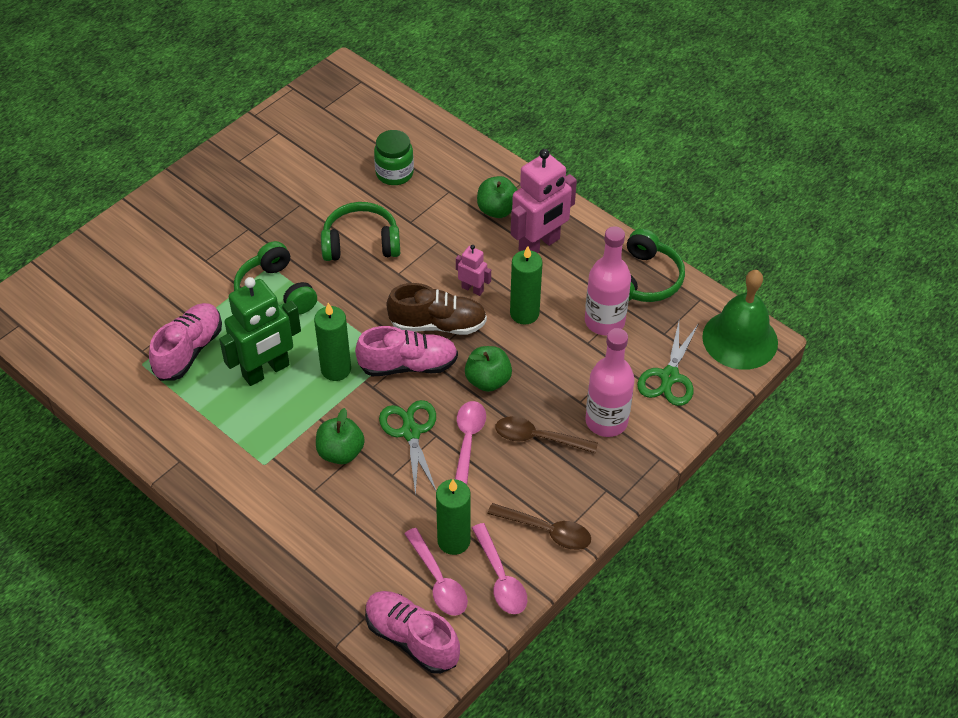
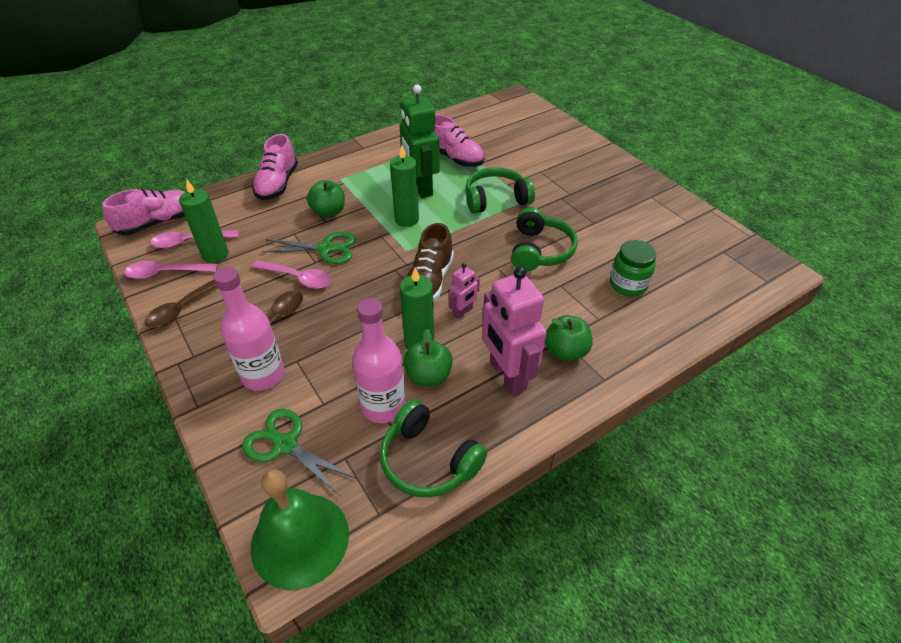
camera: 105 degrees right, 5 degrees down
(408, 365) = (393, 257): pink shoe -> pink shoe (277, 184)
(488, 380) = (353, 302): green apple -> green apple (428, 376)

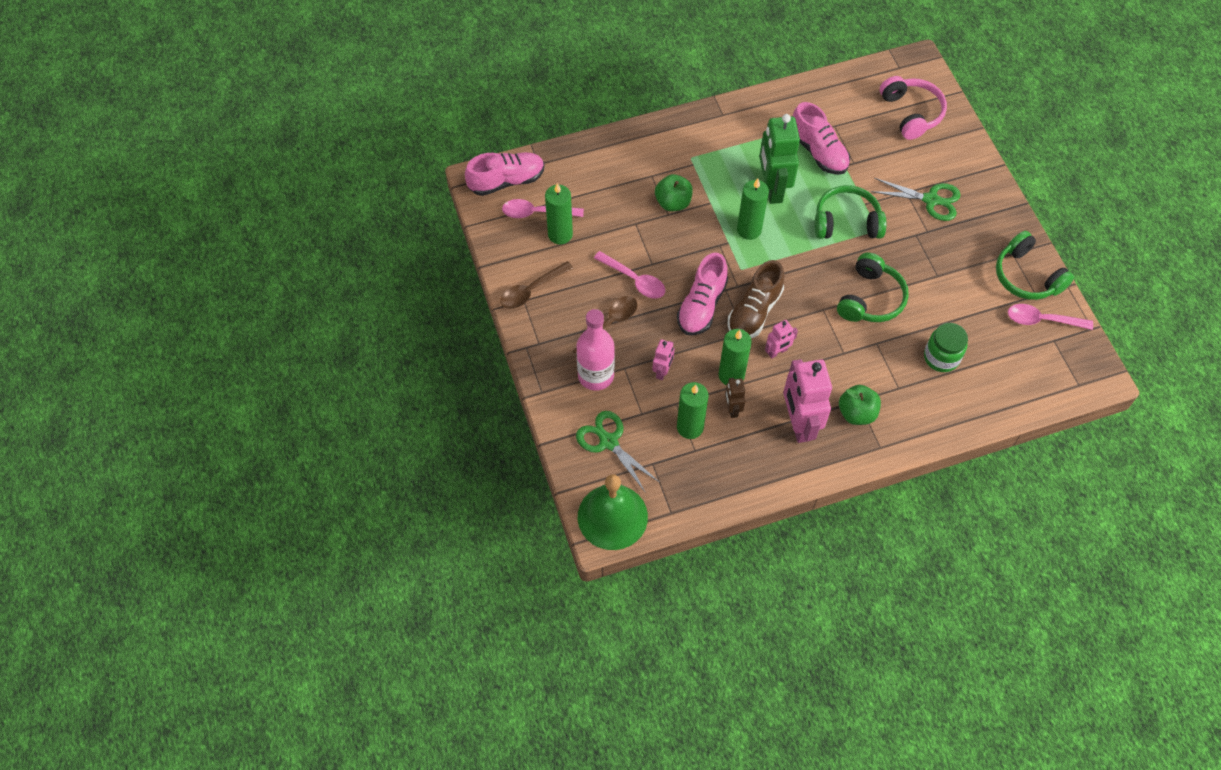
camera: 15 degrees right, 15 degrees up
(165, 273) = (515, 247): pink spoon -> pink spoon (1042, 320)
(277, 184) = (625, 152): pink shoe -> pink shoe (701, 306)
(325, 248) = (664, 250): green scissors -> green scissors (930, 200)
(341, 355) = (662, 371): none -> pink robot
(383, 406) = (690, 427): pink bottle -> green candle
(428, 376) = (732, 409): green apple -> brown robot
(428, 460) = (716, 481): green headphones -> green headphones (1026, 276)
(523, 124) = (911, 113): none -> pink headphones

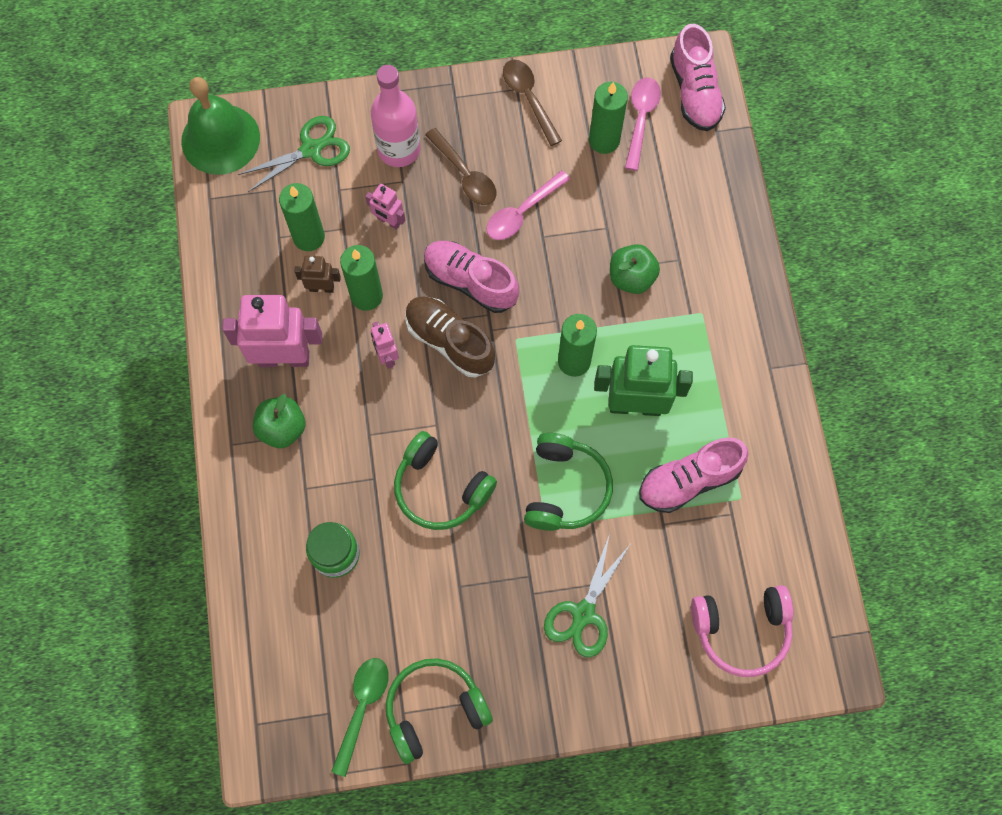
camera: 100 degrees right, 10 degrees up
(1042, 320) = (362, 707): pink spoon -> green spoon

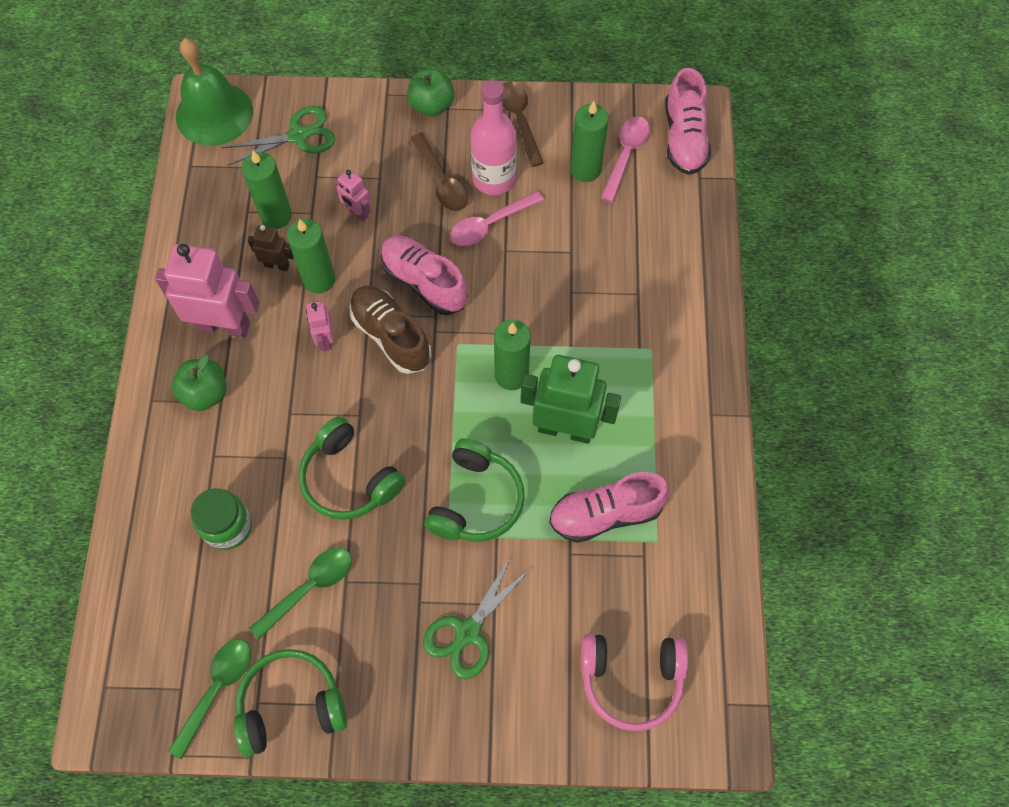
camera: 10 degrees right, 5 degrees down
(399, 149) = (382, 148): pink bottle -> pink bottle (494, 178)
(427, 598) = (310, 587): none -> green spoon
(631, 277) = (586, 303): green apple -> green apple (431, 105)

